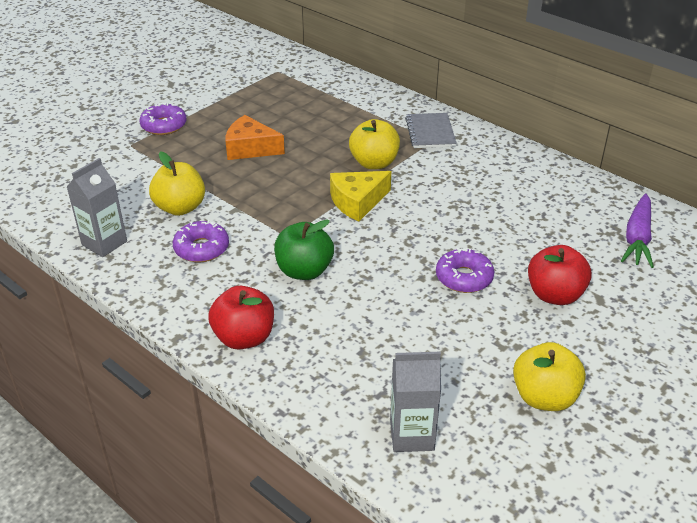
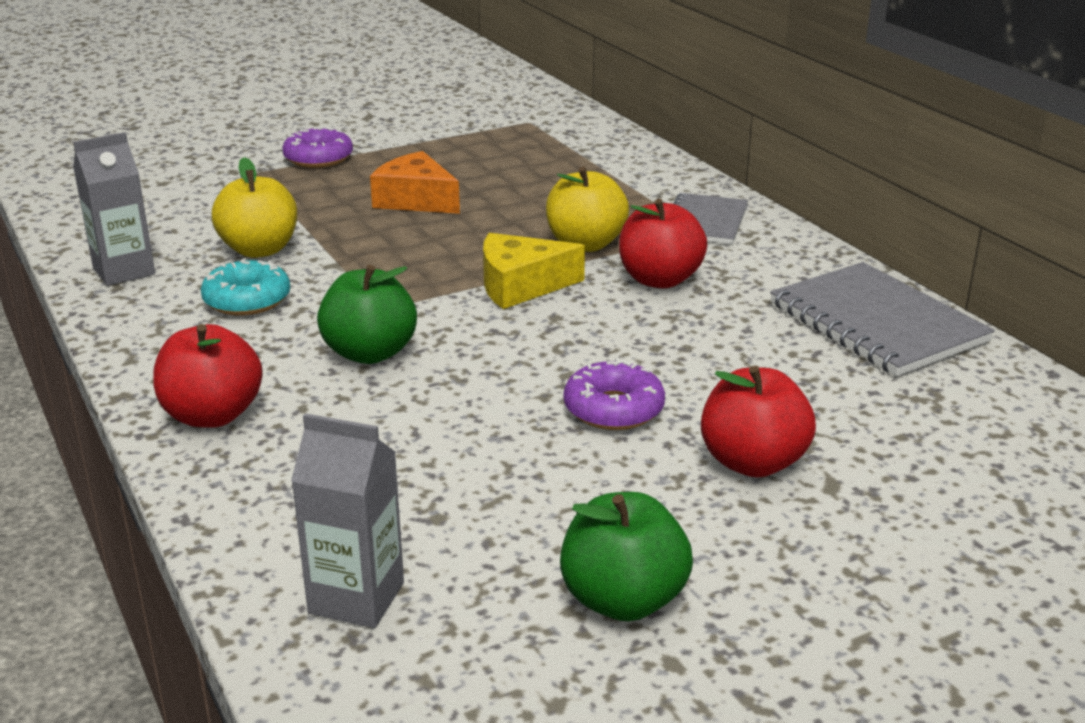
camera: 20 degrees right, 10 degrees down
(201, 248) = (247, 300): purple donut -> turquoise donut
(432, 181) = (659, 280): none -> red apple
(544, 397) = (623, 600): yellow apple -> green apple
(562, 187) = (877, 323): none -> grey notebook
(637, 238) = (965, 414): purple carrot -> none

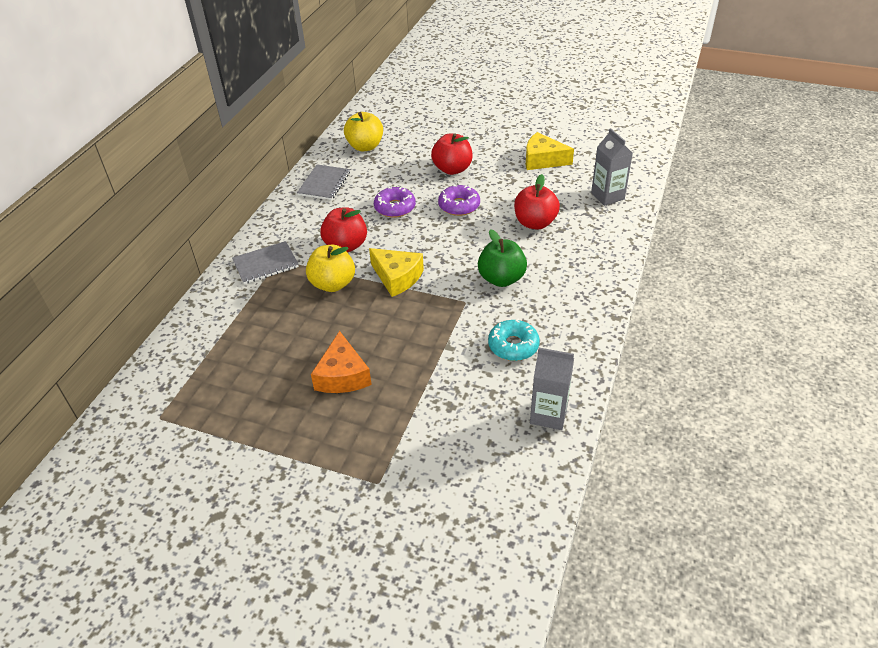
camera: 130 degrees left, 15 degrees up
(212, 415) = (589, 284): red apple -> red apple (535, 223)
(259, 250) = (467, 385): yellow apple -> yellow apple (365, 146)
(318, 158) = (325, 471): purple donut -> purple donut (395, 207)
(623, 600) = (542, 160): green apple -> yellow cheese
(877, 323) = (324, 184): grey notebook -> grey notebook, size x0.63

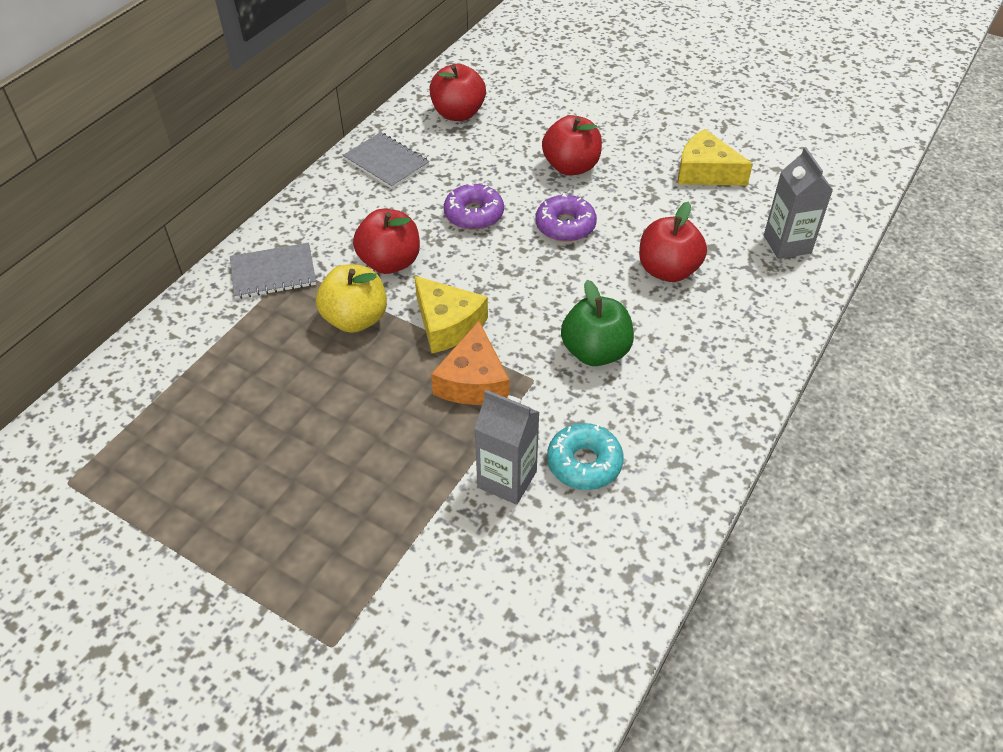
camera: 10 degrees right, 5 degrees up
(324, 184) = (386, 162): grey notebook -> grey notebook turned 75 degrees counterclockwise
(342, 375) = (329, 465): orange cheese -> orange cheese (473, 381)
(365, 146) = (458, 114): yellow apple -> red apple
(548, 414) = (606, 586): grey carton -> grey carton (507, 479)

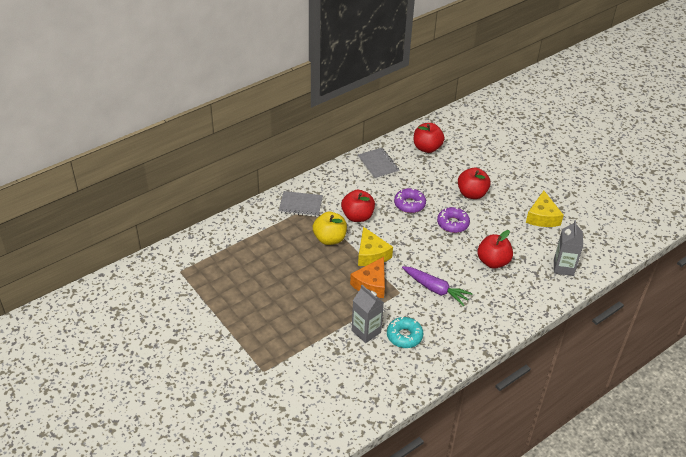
camera: 20 degrees right, 5 degrees down
(595, 352) = (435, 289): green apple -> purple carrot
(705, 172) = (542, 217): yellow cheese -> yellow cheese turned 135 degrees counterclockwise

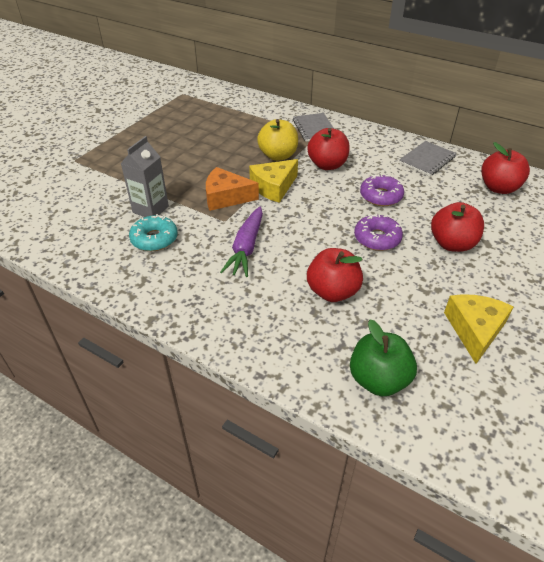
camera: 70 degrees right, 0 degrees up
(542, 217) = (474, 330): yellow cheese -> yellow cheese turned 120 degrees clockwise
(563, 267) = (378, 379): grey carton -> green apple

